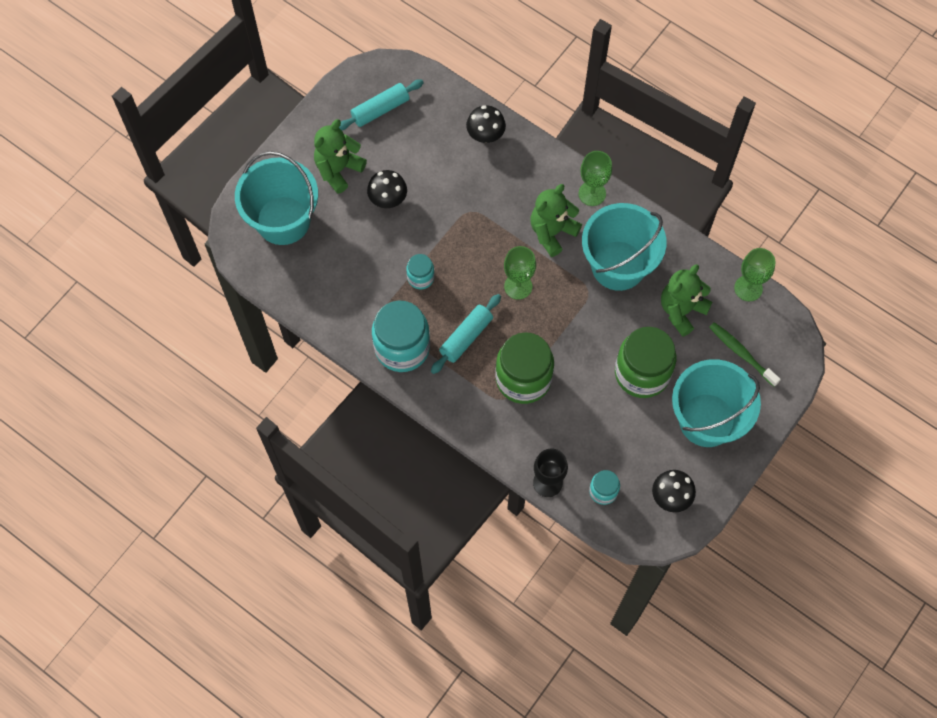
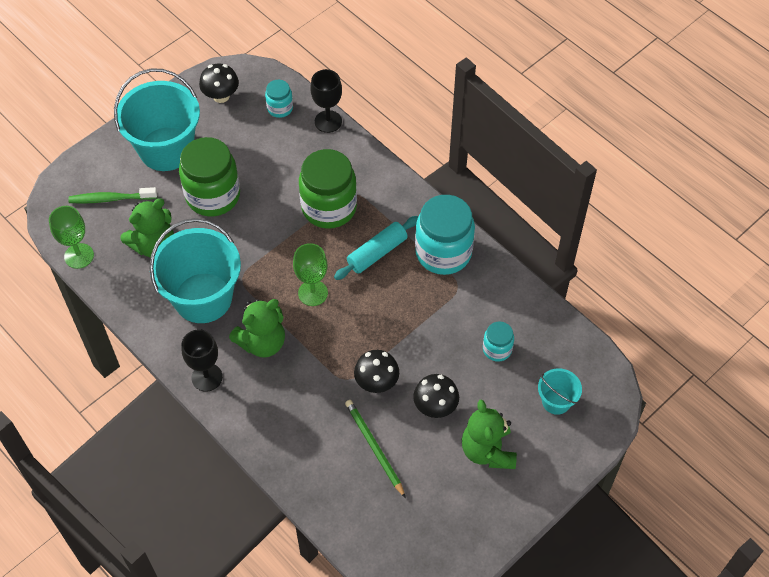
camera: 170 degrees left, 10 degrees down
(283, 220) = (556, 401): turquoise bucket -> turquoise bucket, size x0.47
(338, 169) = (487, 451): green teddy bear -> green teddy bear turned 120 degrees clockwise
(380, 109) = (428, 518): turquoise rolling pin -> none
(420, 278) = (413, 317): turquoise jar -> turquoise jar (497, 349)
(434, 157) = (374, 448): none -> green pencil
(485, 135) = (309, 465): black mushroom -> black mushroom (376, 382)
(592, 193) = (207, 377): green goblet -> black goblet
(741, 353) = (111, 199): green toothbrush -> green toothbrush turned 120 degrees clockwise

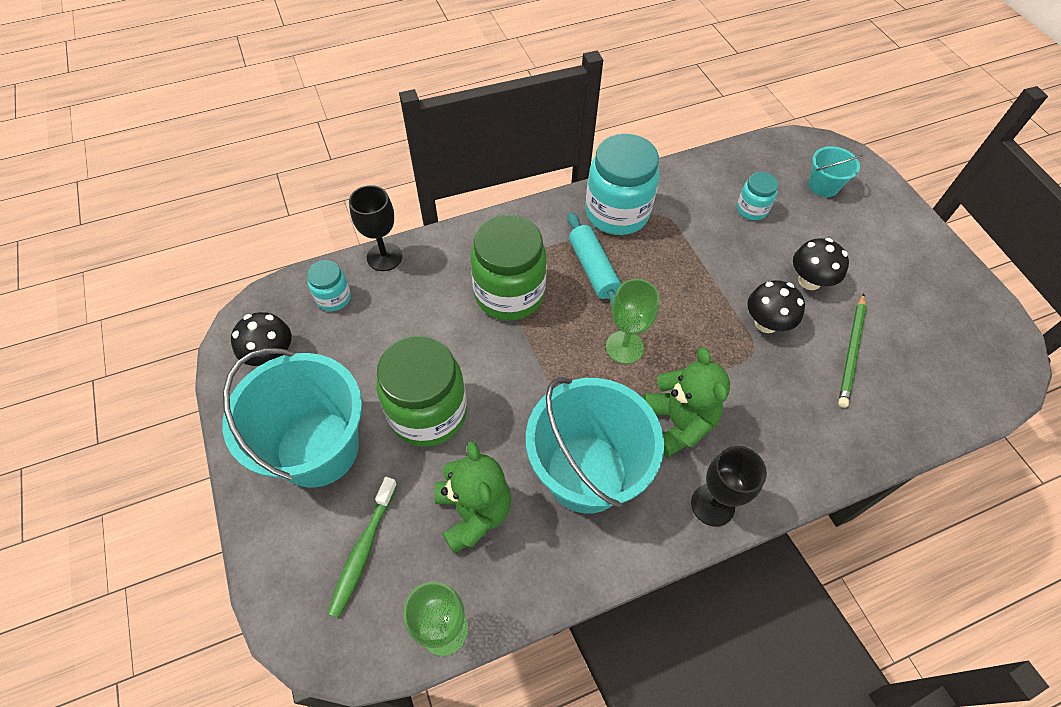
camera: 70 degrees left, 0 degrees up
(374, 448) = (851, 352): green pencil -> green pencil turned 60 degrees counterclockwise
(487, 451) = (871, 255): green teddy bear -> none

